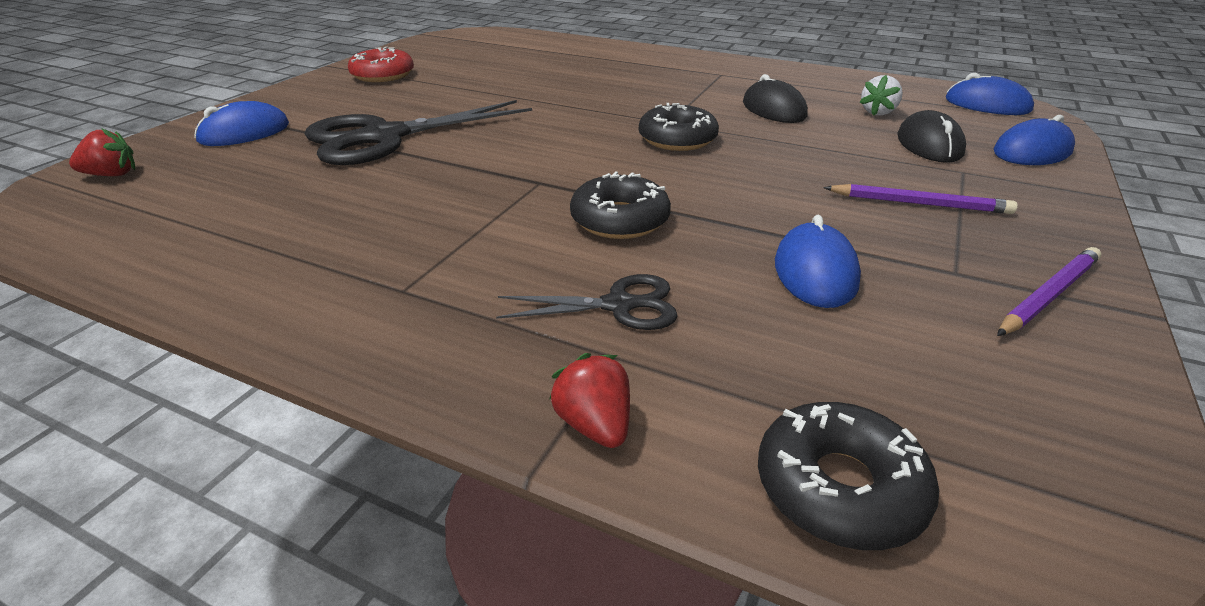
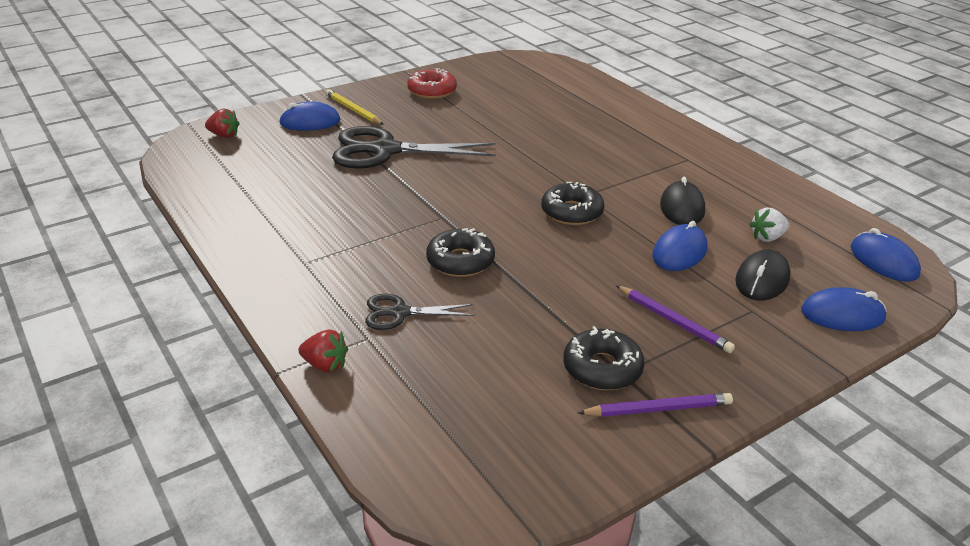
camera: 30 degrees right, 0 degrees up
(297, 110) = (353, 110): none -> yellow pencil
(594, 425) = (325, 365): red strawberry -> red strawberry turned 105 degrees clockwise
(618, 305) = (400, 313): black scissors -> black scissors turned 150 degrees clockwise
(815, 272) = (533, 338): blue mouse -> blue mouse (679, 252)
(839, 488) = (397, 437): black donut -> black donut (602, 368)

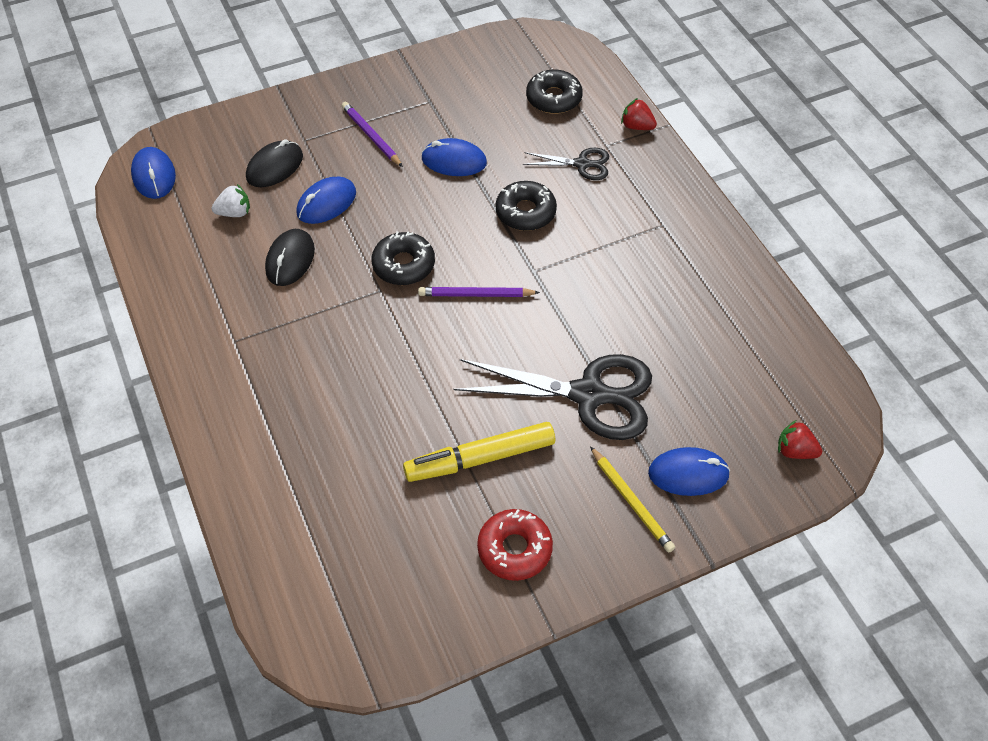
camera: 170 degrees left, 20 degrees up
(464, 120) = (480, 458): none -> yellow marker
(602, 368) = (442, 105): black donut -> black donut (553, 98)
(658, 409) = (417, 75): purple pencil -> purple pencil (476, 295)
(842, 315) = (237, 129): blue mouse -> blue mouse (454, 161)

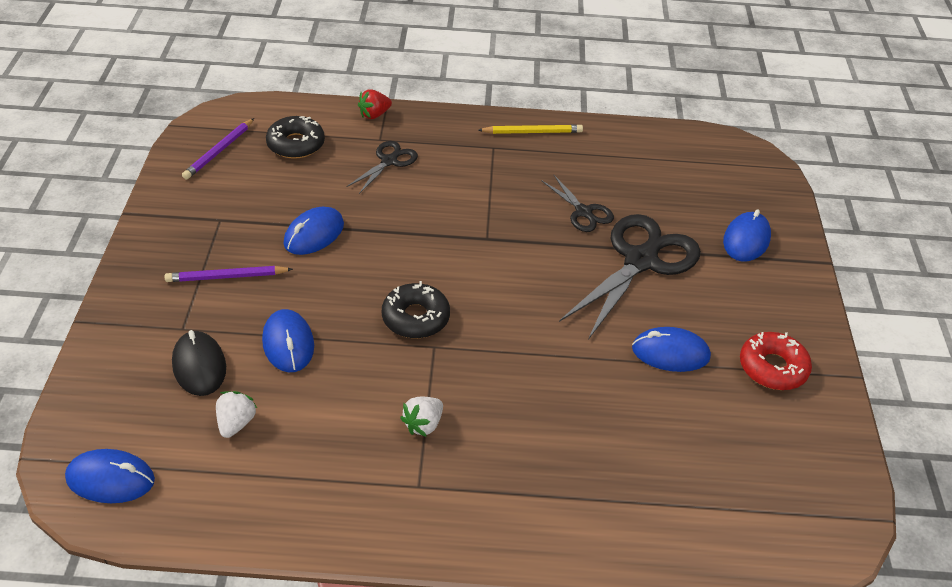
camera: 65 degrees left, 10 degrees down
(290, 260) = (342, 400): black mouse -> none
(294, 318) = (423, 424): none -> white strawberry
(476, 295) = (487, 284): purple pencil -> purple pencil (219, 151)
(480, 458) = (670, 353): yellow marker -> blue mouse
(525, 212) = (416, 215): black donut -> none
(624, 326) = (583, 212): none -> black scissors
(631, 501) = (757, 281): yellow pencil -> yellow pencil (532, 132)
(795, 451) = (752, 179): red strawberry -> none

